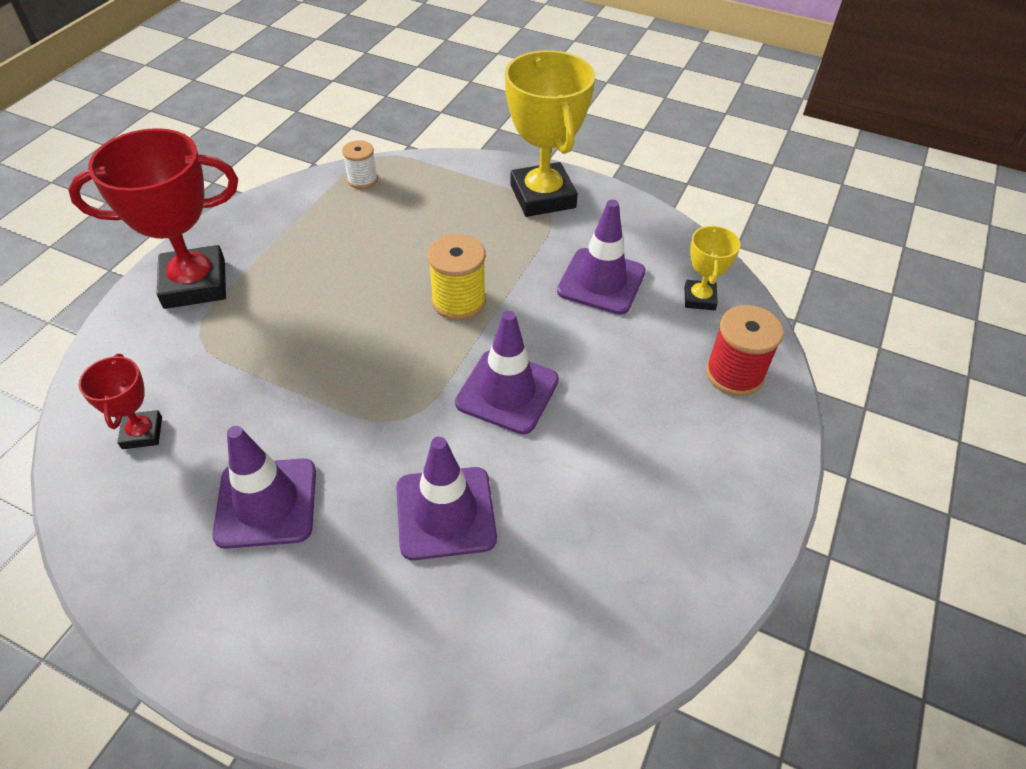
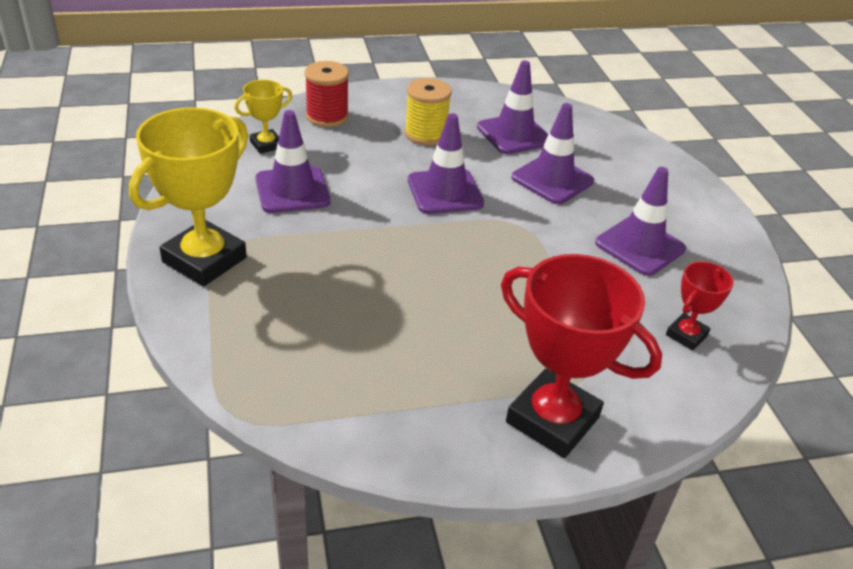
camera: 130 degrees left, 10 degrees down
(362, 180) = (289, 399): white spool -> none
(458, 301) = (389, 249): yellow spool -> yellow spool (425, 134)
(572, 547) = (514, 134): none -> purple traffic cone

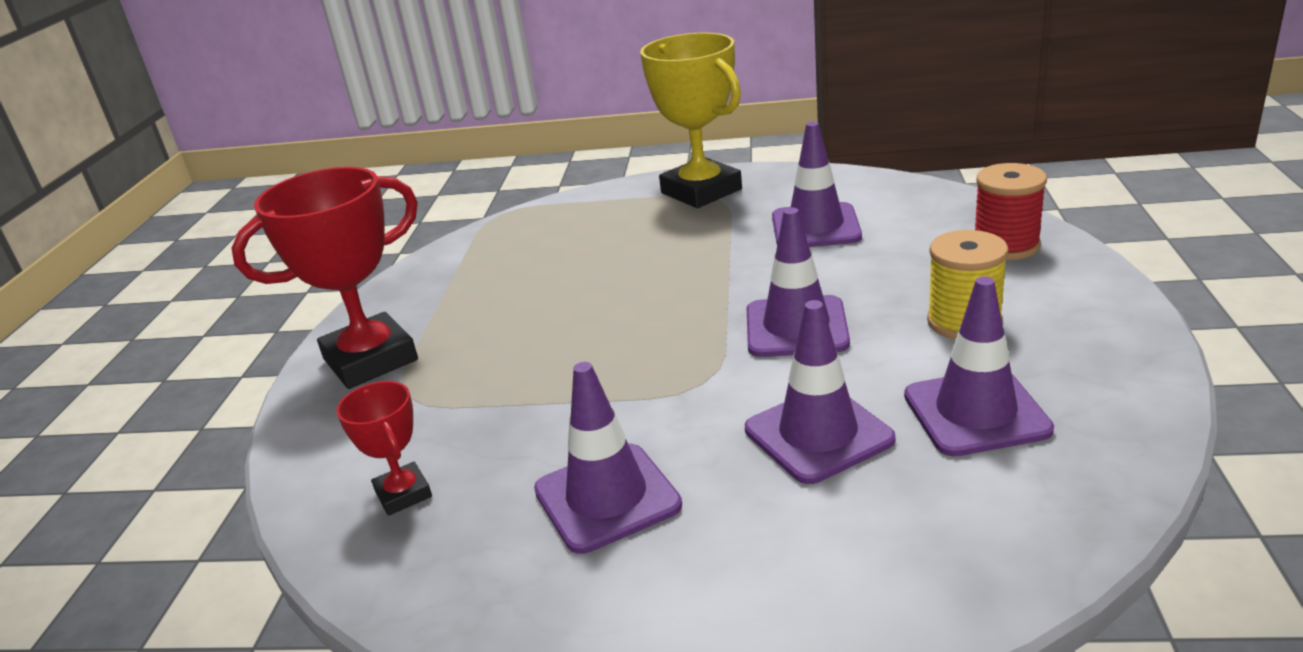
camera: 115 degrees right, 10 degrees down
(266, 145) = (921, 209): yellow trophy -> none

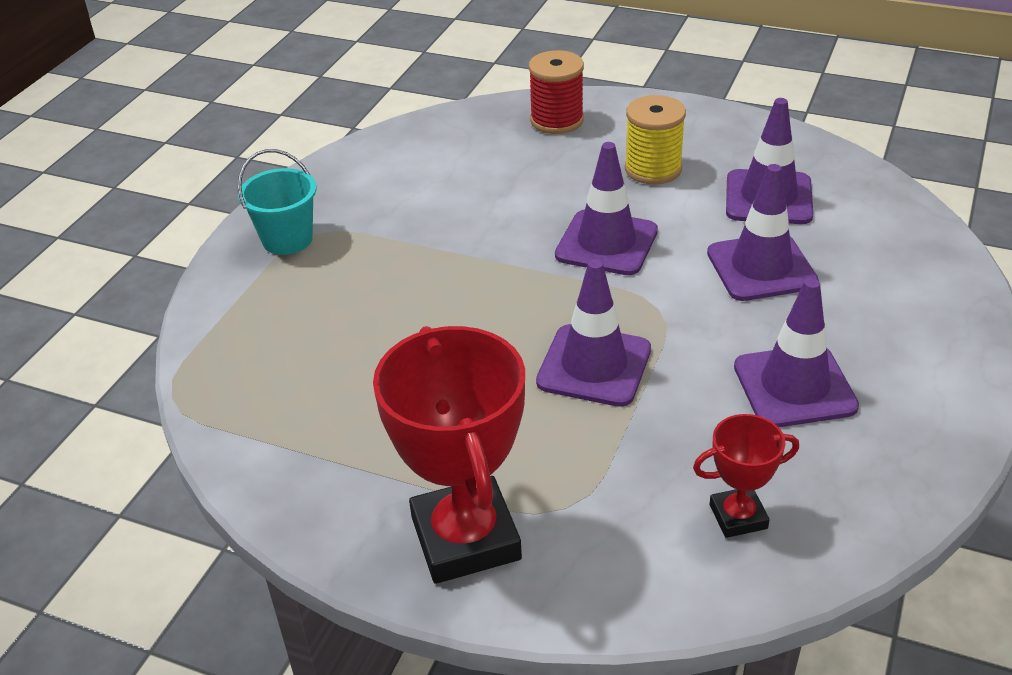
camera: 75 degrees left, 10 degrees up
(701, 191) = (287, 239): yellow trophy -> turquoise bucket
(815, 227) = (439, 193): purple traffic cone -> purple traffic cone (594, 366)

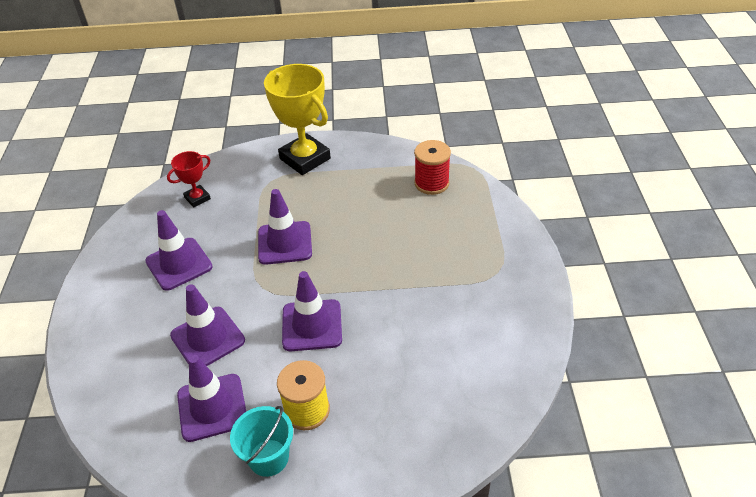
camera: 155 degrees right, 5 degrees up
(287, 239) = (508, 263): turquoise bucket -> turquoise bucket (269, 457)
(465, 538) = (305, 159): red trophy -> yellow trophy
(557, 120) = (410, 446): red spool -> red spool (431, 183)

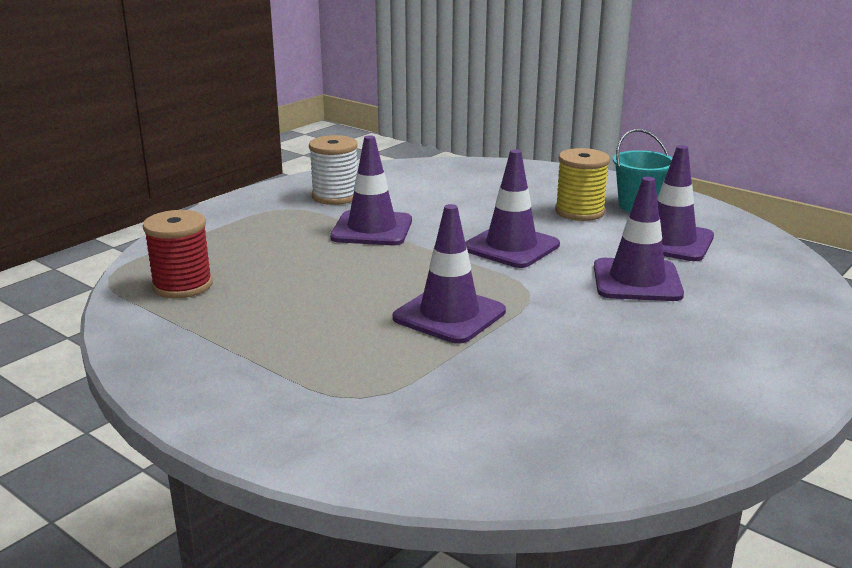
camera: 140 degrees left, 20 degrees down
(179, 264) = (620, 358): purple traffic cone -> purple traffic cone (372, 229)
(197, 198) = (511, 433): red trophy -> none
(305, 159) = (262, 399): yellow trophy -> none
(491, 308) = (335, 196): none -> white spool

